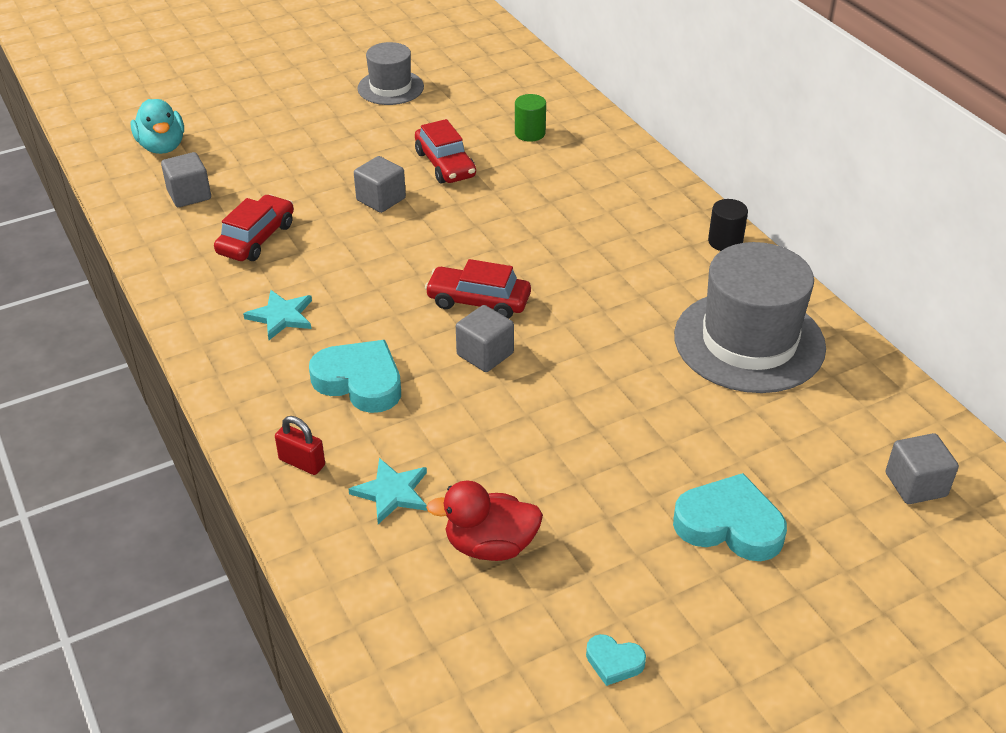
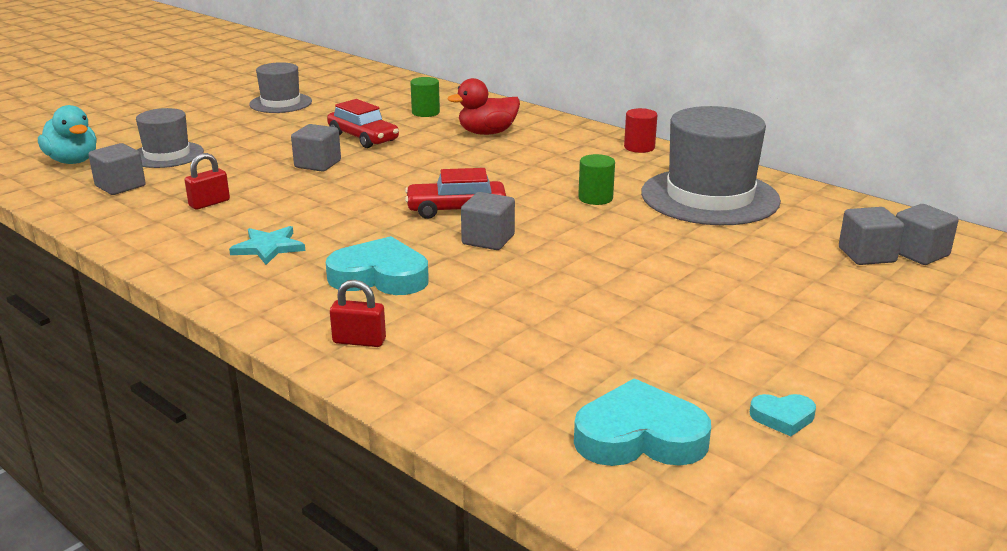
camera: 20 degrees left, 15 degrees down
(248, 154) = (167, 155): none -> grey hat
(256, 238) = (209, 203): red car -> red padlock
(392, 492) = (469, 344): turquoise star -> none
(490, 546) = (595, 362): red duck -> red duck (487, 133)
(627, 316) = (595, 198): none -> green cylinder
(725, 241) = (639, 147): black cylinder -> red cylinder
(729, 525) = (797, 305): turquoise heart -> turquoise heart (639, 437)
(855, 472) = (866, 255): none -> grey cube

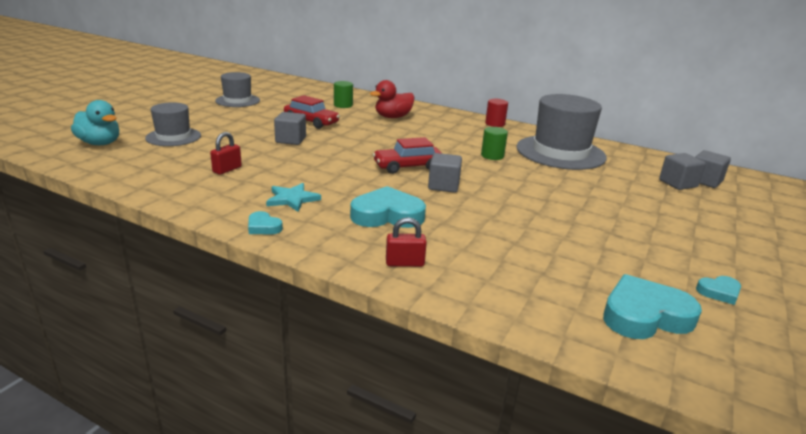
camera: 15 degrees left, 0 degrees up
(120, 186) = (149, 160): grey cube -> none
(210, 282) = (263, 227): none -> turquoise heart

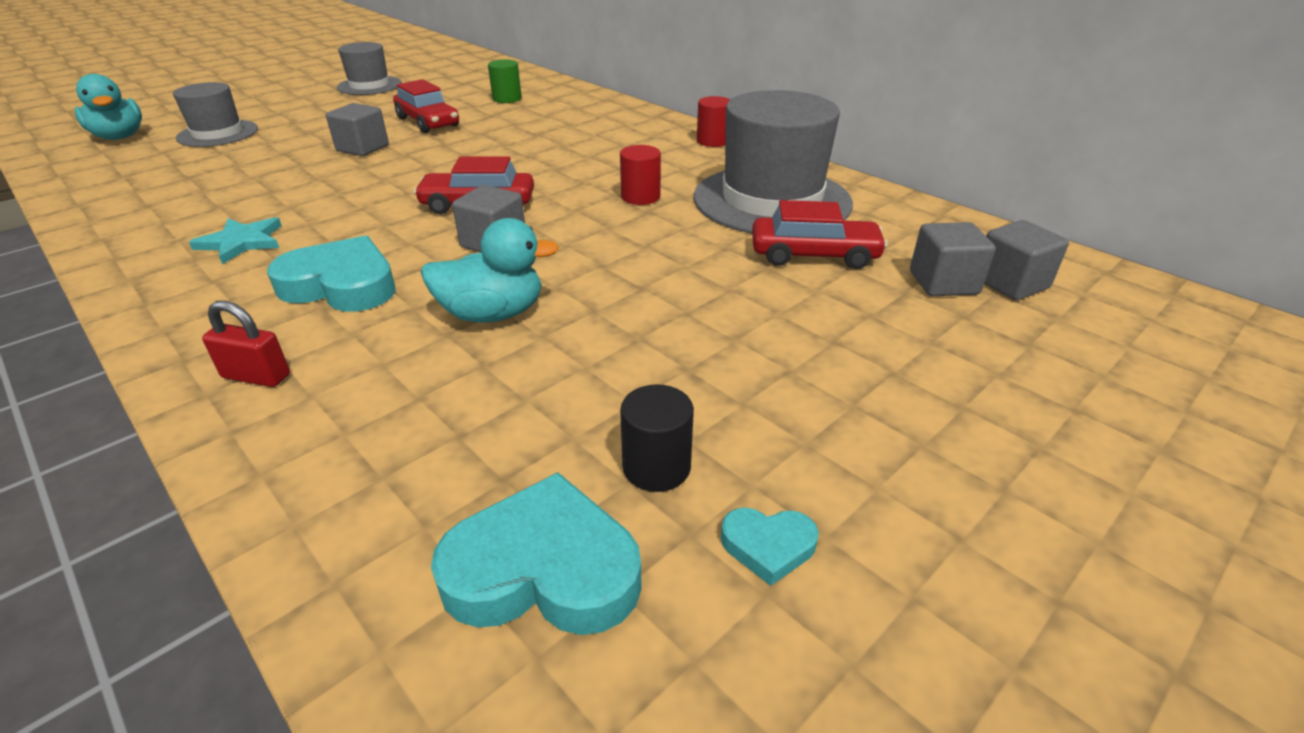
camera: 20 degrees right, 10 degrees up
(227, 169) = (218, 187): red padlock -> none
(263, 227) = (143, 283): turquoise heart -> none
(393, 117) = (558, 121): red duck -> none
(489, 220) = (493, 314): none -> turquoise duck
(492, 156) = (640, 197): green cylinder -> red cylinder
(609, 177) = (814, 255): none -> red car
(644, 272) = (656, 467): none -> black cylinder

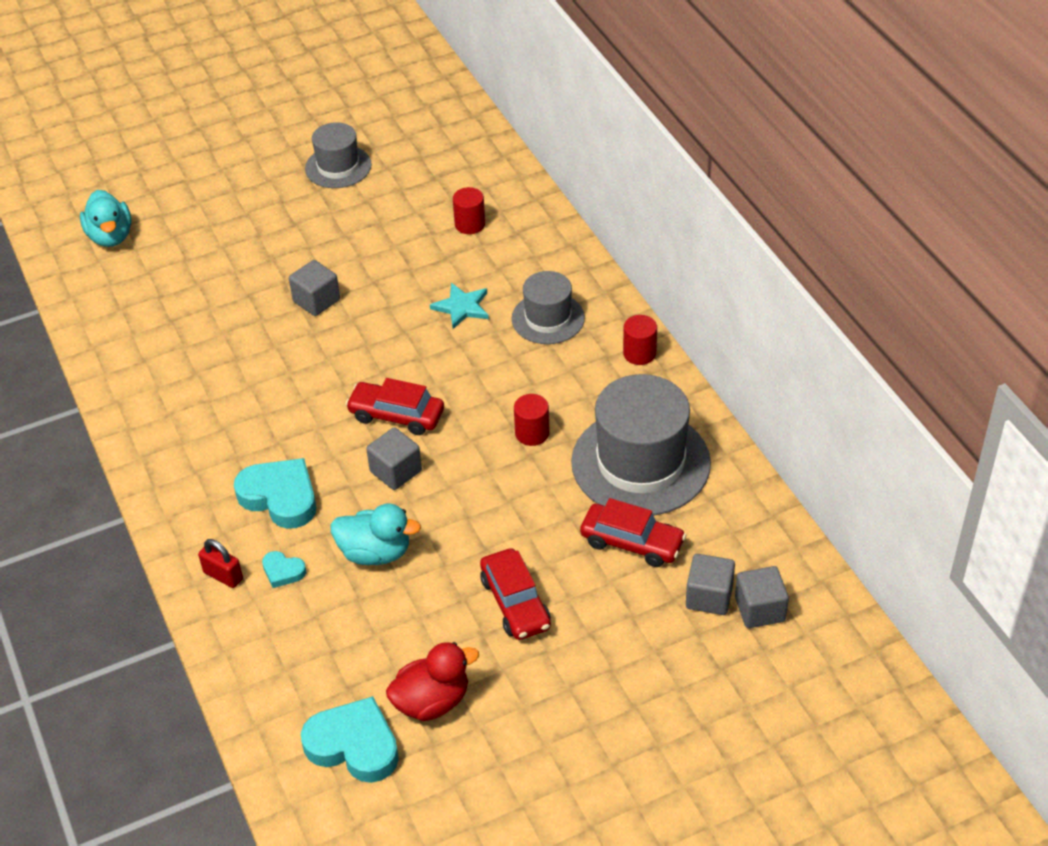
camera: 20 degrees right, 10 degrees up
(218, 133) = (193, 246): grey hat -> grey hat (548, 318)
(241, 242) = (214, 428): turquoise star -> turquoise star (462, 307)
(428, 122) = (382, 261): red car -> red car (515, 603)
(507, 99) = (470, 224): green cylinder -> red cylinder
(656, 467) = (432, 701): black cylinder -> red duck
(768, 546) = (467, 762): turquoise heart -> turquoise heart (283, 571)

